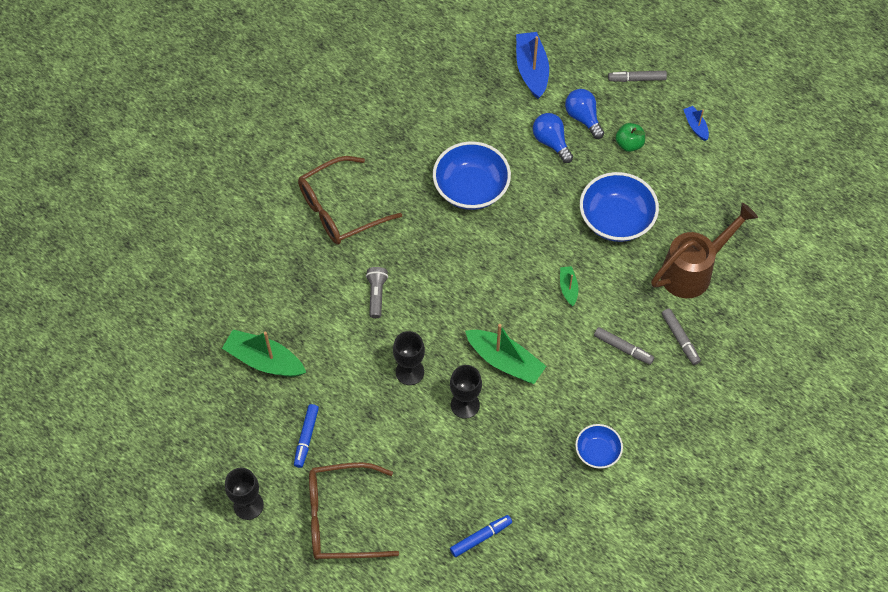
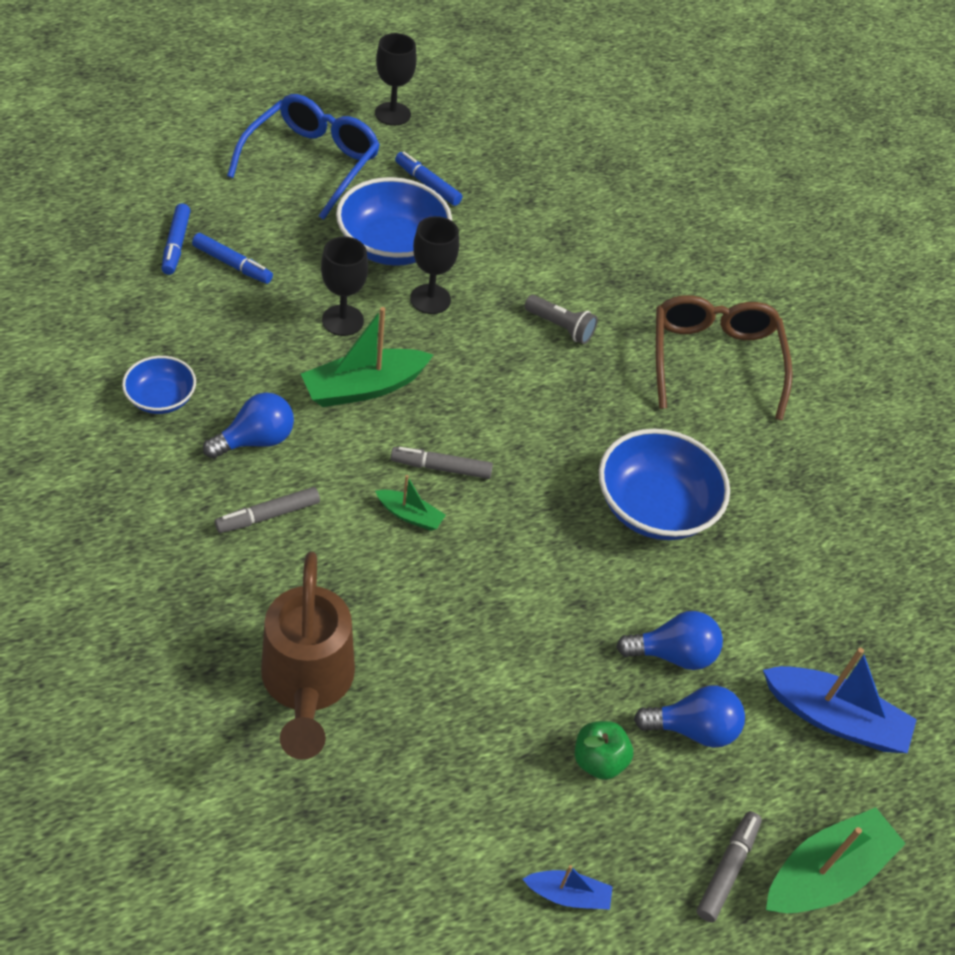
camera: 115 degrees right, 10 degrees down
(264, 360) = (550, 200): green boat -> green boat (825, 873)
(341, 518) = (312, 163): brown glasses -> blue glasses
(470, 494) = (232, 264): none -> blue marker
(584, 387) = (256, 440): none -> blue light bulb
(616, 219) = (473, 646): blue bowl -> blue bowl (392, 246)
(680, 339) = (219, 590): grey marker -> grey marker (441, 468)

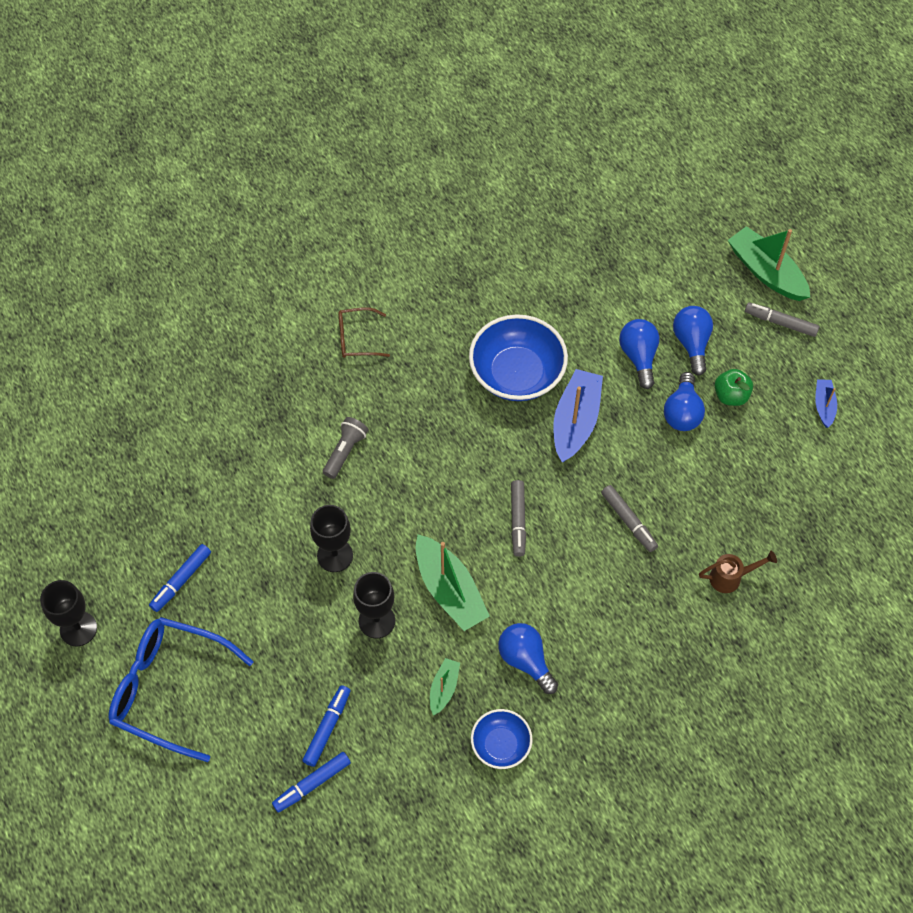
camera: 90 degrees left, 10 degrees up
(176, 244) = (312, 784): blue marker -> blue marker turned 150 degrees clockwise
(268, 516) = (596, 634): grey marker -> grey marker (628, 521)
(307, 686) = (731, 577): brown watering can -> brown watering can, size x0.47
(392, 246) = (273, 597): blue bowl -> none
(410, 515) = (569, 535): green boat -> green boat (444, 688)
(576, 688) = (682, 412): none -> blue light bulb
(714, 360) = (357, 338): brown glasses -> brown glasses, size x0.51
(834, 718) = (659, 265): blue boat -> blue boat (575, 421)

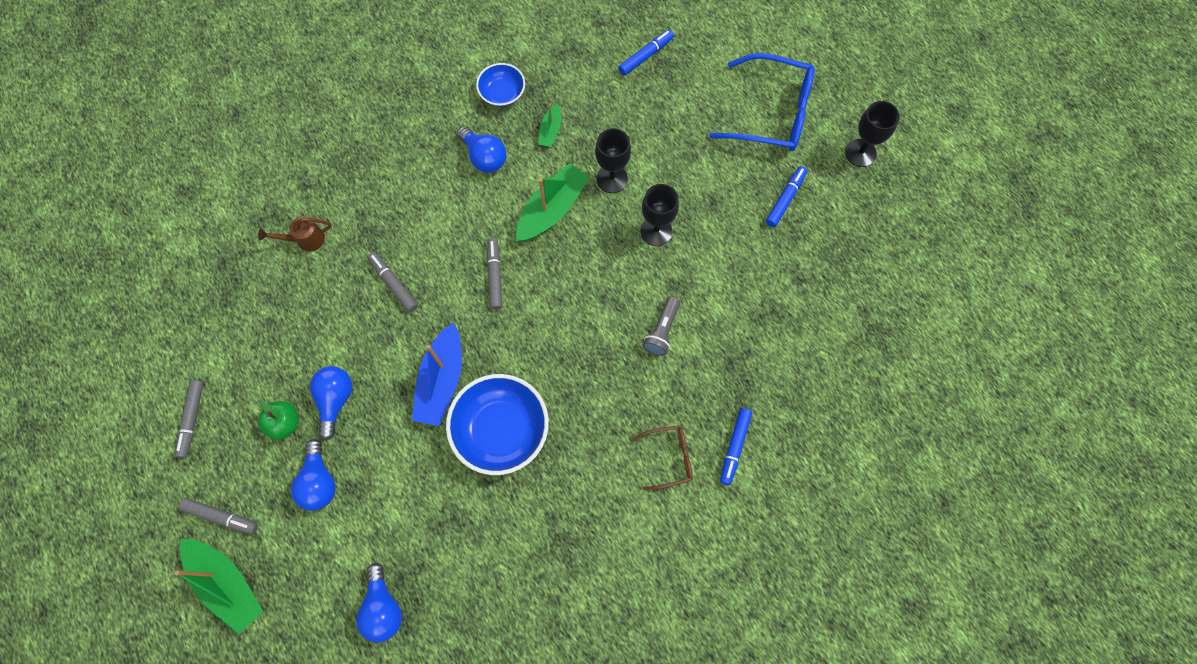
camera: 175 degrees right, 10 degrees up
(327, 728) = (640, 95): blue marker -> blue marker (734, 447)
(449, 590) = (552, 209): green boat -> green boat turned 75 degrees clockwise
(639, 357) = (375, 461): blue light bulb -> blue light bulb (383, 608)
(824, 406) = (192, 419): blue boat -> grey marker

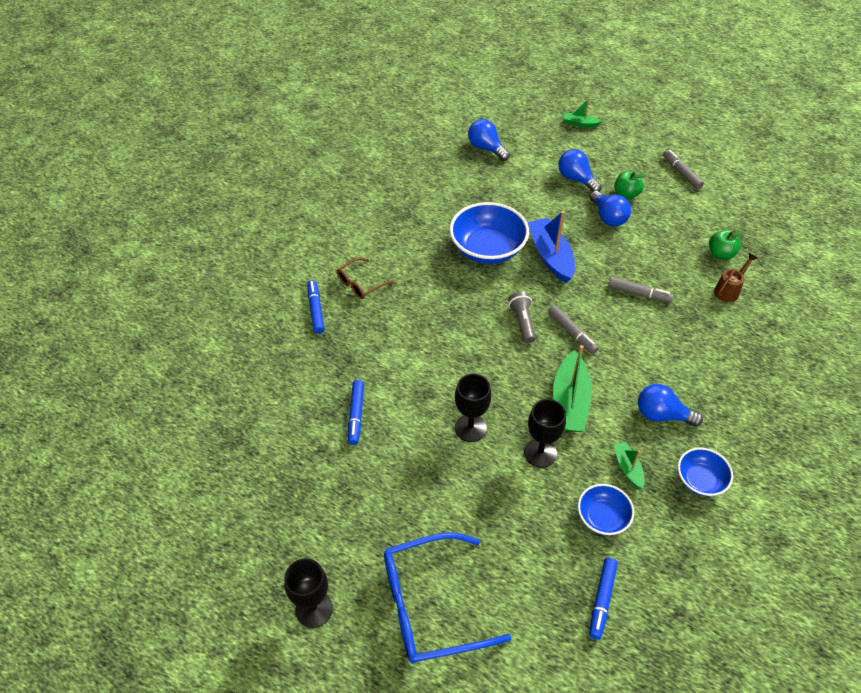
camera: 150 degrees right, 20 degrees down
(221, 517) = (614, 144): grey marker -> none
(227, 584) = (580, 123): green boat -> green boat, size x0.52
(268, 284) = (721, 254): none -> green apple
(601, 106) = (602, 517): none -> blue bowl
(662, 330) = (416, 357): grey flashlight -> grey flashlight (522, 322)
(785, 199) = (369, 517): blue marker -> blue marker (356, 415)

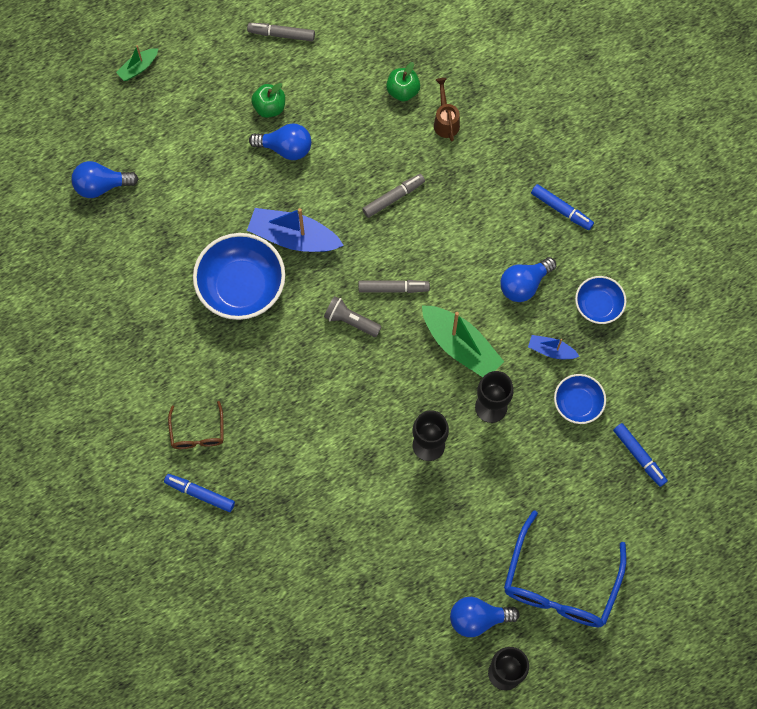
camera: 55 degrees left, 20 degrees up
(356, 415) = (348, 531): blue marker -> blue marker (561, 209)
(576, 179) = (214, 136): blue light bulb -> blue light bulb (478, 618)
(628, 468) = (551, 350): green boat -> blue boat

